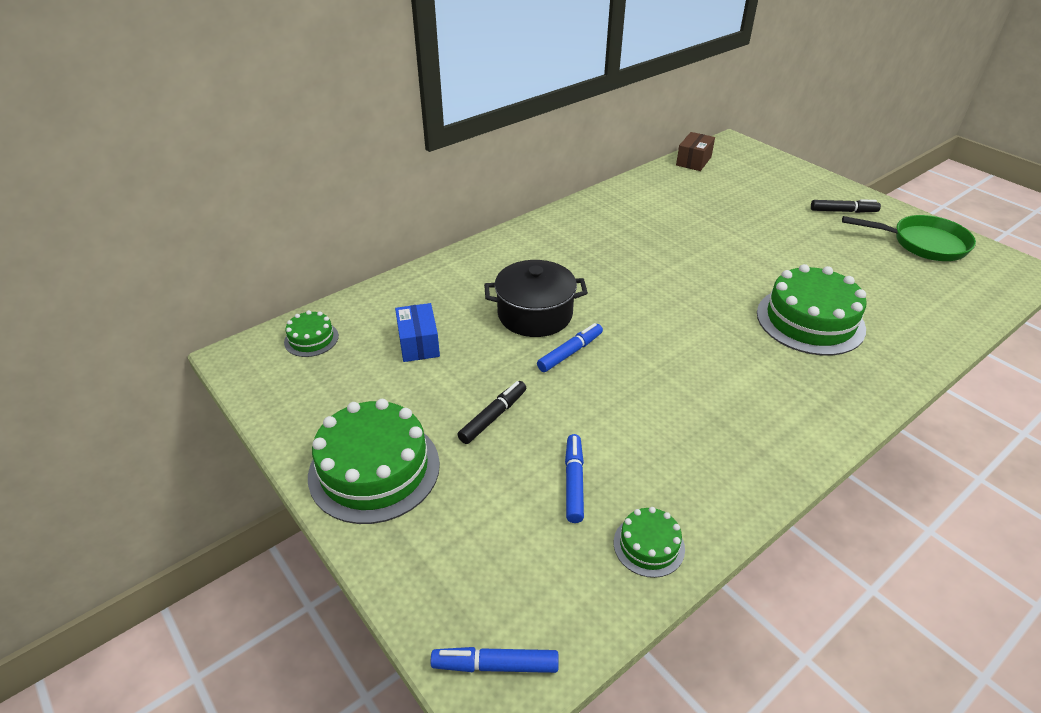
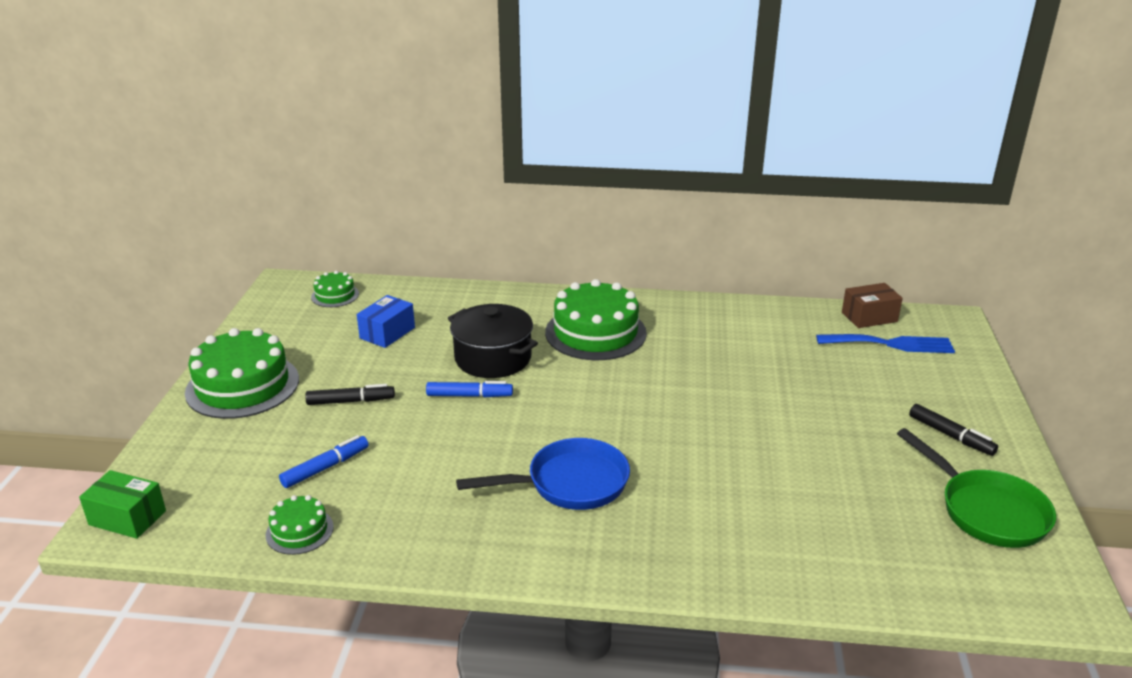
camera: 45 degrees right, 10 degrees down
(495, 665) = (127, 518): blue marker -> green box
(731, 172) = (891, 344): none -> blue fork
(739, 369) = (570, 483): none -> blue pan
(810, 320) = (707, 492): green cake -> green cake (595, 332)

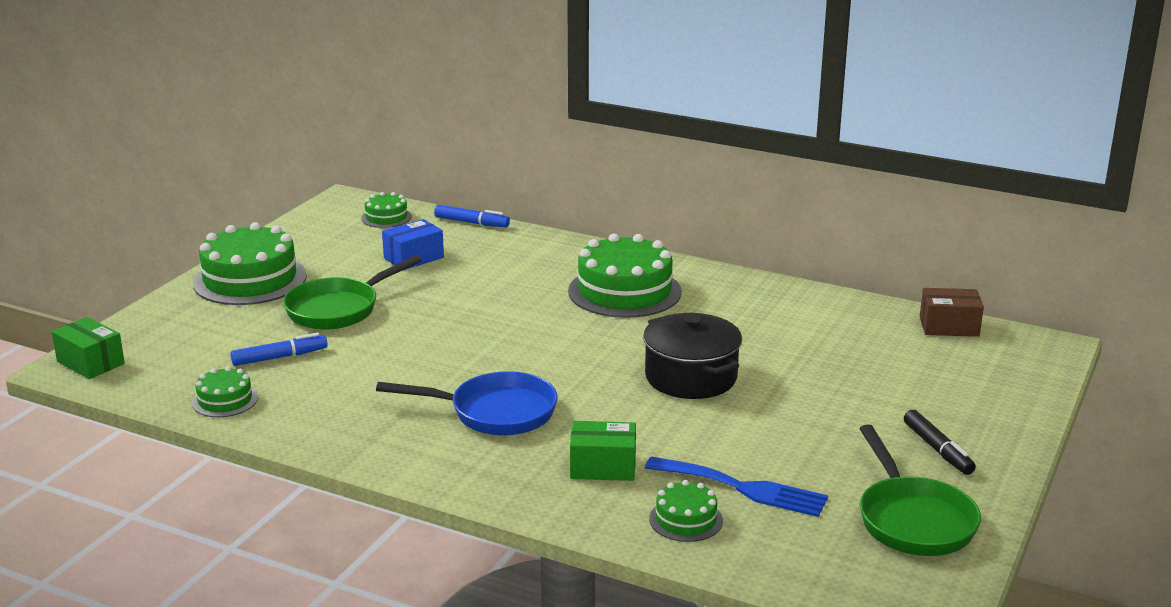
camera: 20 degrees right, 5 degrees down
(350, 401) = (338, 309): black marker -> green pan
(469, 395) = (453, 324): blue marker -> blue marker (471, 223)
(493, 358) = (501, 296): black pot -> black pot (691, 377)
(704, 520) = (603, 467): none -> green box
(813, 559) = (686, 519): none -> green cake
(891, 344) = (950, 356): blue fork -> blue fork (743, 488)

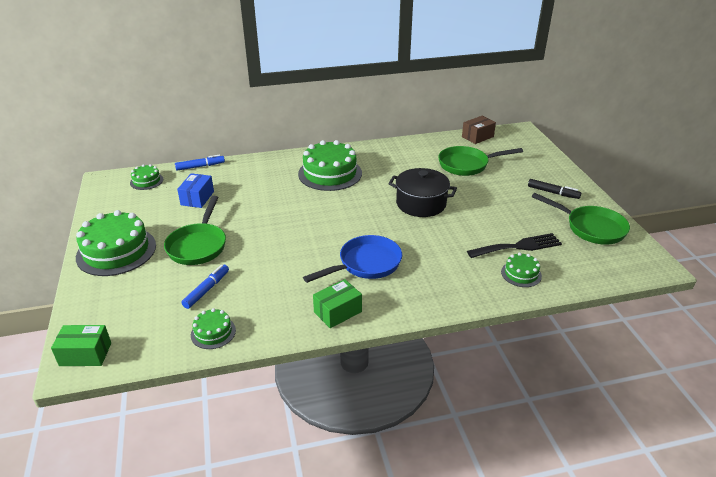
camera: 40 degrees left, 10 degrees up
(603, 467) = (452, 267): green box -> green box (337, 312)
(743, 488) = (518, 246): blue fork -> black fork
(856, 357) = (467, 165): none -> green pan

